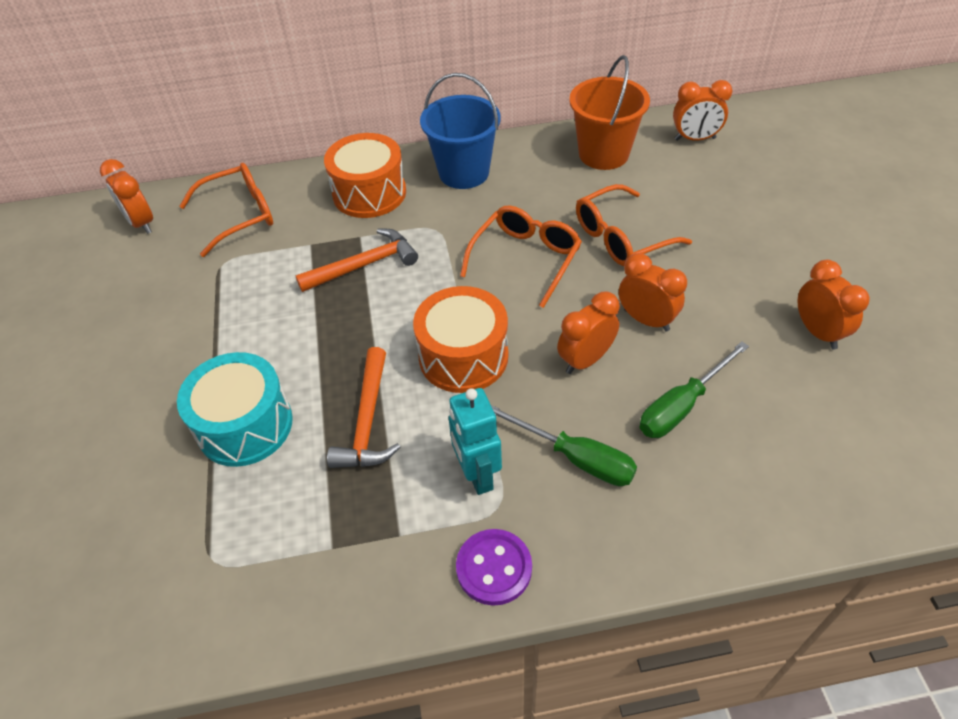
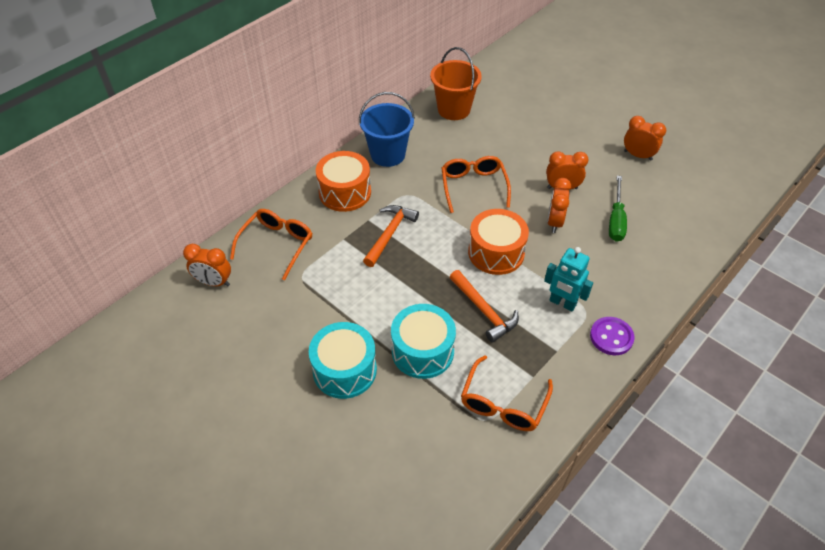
camera: 40 degrees left, 0 degrees up
(146, 393) = (344, 370): none -> turquoise drum
(575, 458) = (596, 269): green screwdriver -> none
(621, 237) = (509, 152): orange glasses -> orange glasses (503, 403)
(695, 139) = (492, 80): orange clock -> none

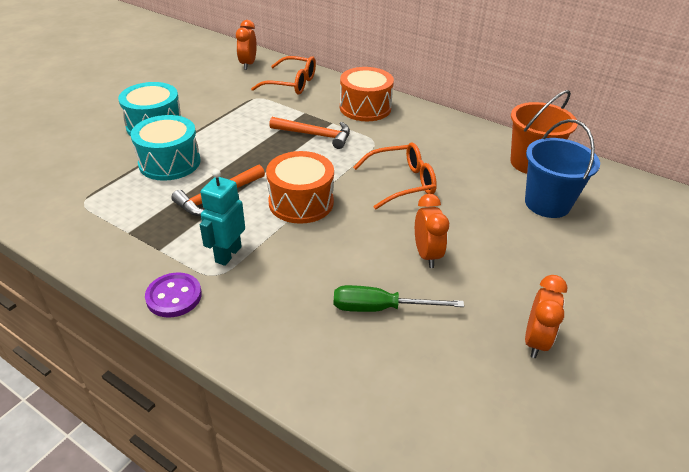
camera: 80 degrees right, 10 degrees down
(388, 154) = (429, 126): blue bucket -> blue bucket (547, 203)
(503, 403) = (99, 212): orange glasses -> none
(554, 222) = (360, 248): orange clock -> none

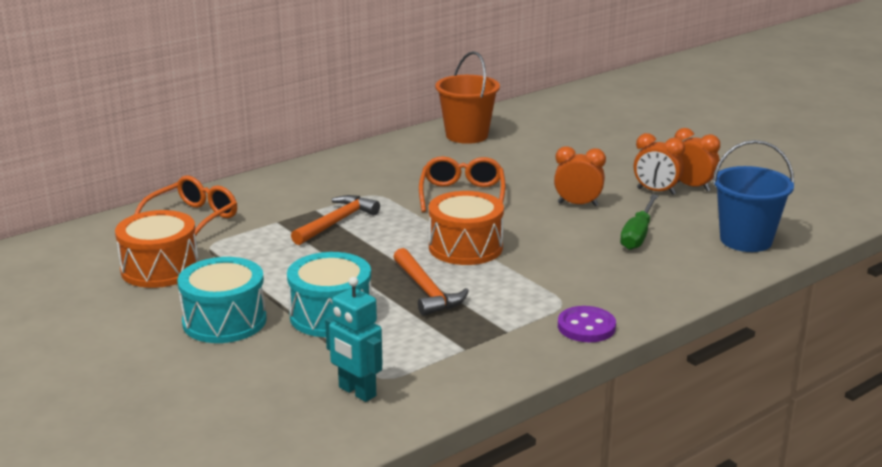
camera: 70 degrees left, 15 degrees down
(228, 254) = (533, 294): turquoise robot -> turquoise robot (357, 392)
(248, 64) = (101, 241): orange clock -> orange clock (656, 191)
(365, 108) = (297, 187): orange drum -> orange drum (160, 269)
(547, 203) = (532, 144): blue bucket -> blue bucket (746, 240)

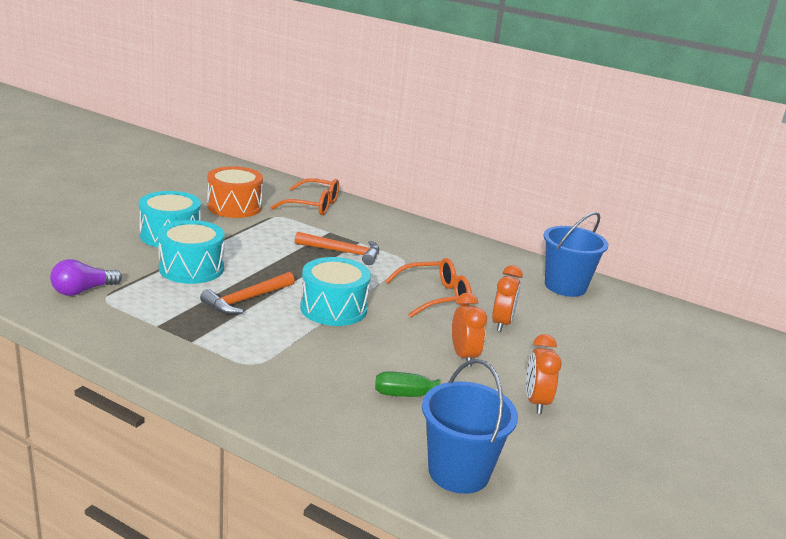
camera: 65 degrees right, 0 degrees up
(357, 392) = (82, 291): turquoise robot -> purple light bulb
(465, 247) = (333, 308): orange drum -> turquoise drum
(467, 135) = (565, 286): orange bucket -> blue bucket
(586, 327) = (213, 379): purple button -> none
(692, 186) = (571, 426): orange clock -> orange clock (502, 324)

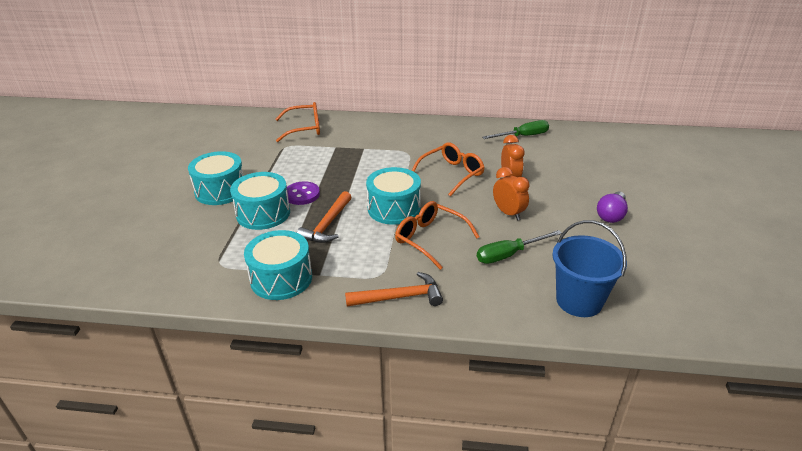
camera: 20 degrees left, 10 degrees up
(82, 291) = (196, 264): purple light bulb -> purple light bulb (611, 215)
(150, 331) = (281, 278): none -> turquoise drum
(234, 207) = (247, 149): orange drum -> none
(248, 264) = (302, 194): none -> purple button
(343, 252) = (360, 160): orange hammer -> orange hammer (400, 297)
(344, 350) = (430, 239): none -> orange glasses
(536, 402) = (578, 230): orange clock -> none
(565, 286) = (523, 136): blue bucket -> green screwdriver

